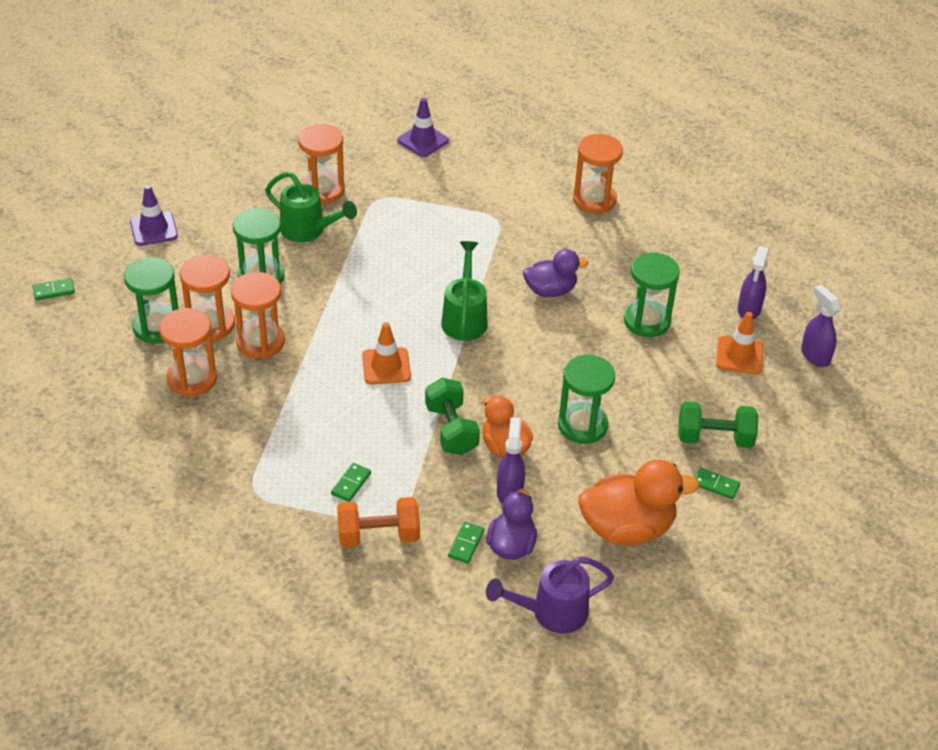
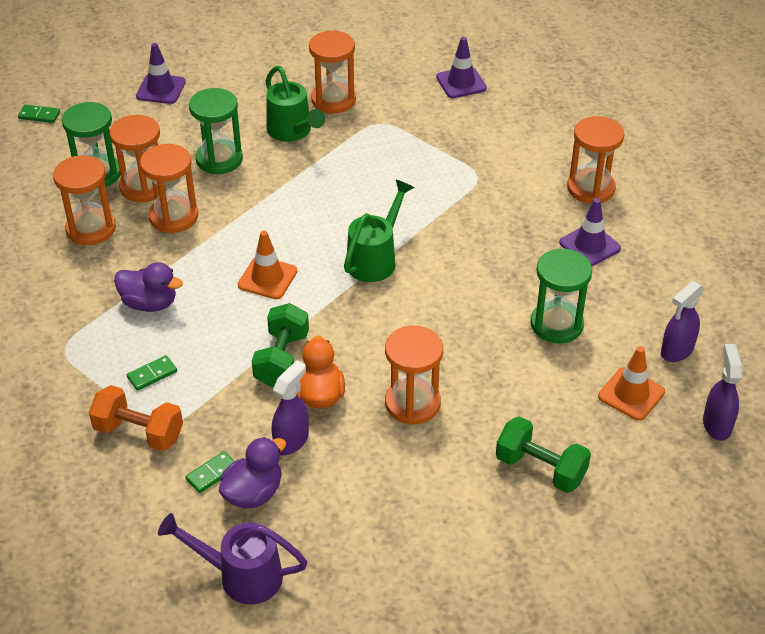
camera: 30 degrees right, 0 degrees up
(550, 290) = (479, 261): purple duck -> purple duck (149, 303)
(582, 425) = (412, 403): green hourglass -> orange hourglass
(627, 248) = (589, 245): none -> purple traffic cone
(627, 528) = (380, 523): orange duck -> none
(716, 485) = (506, 517): green domino -> none

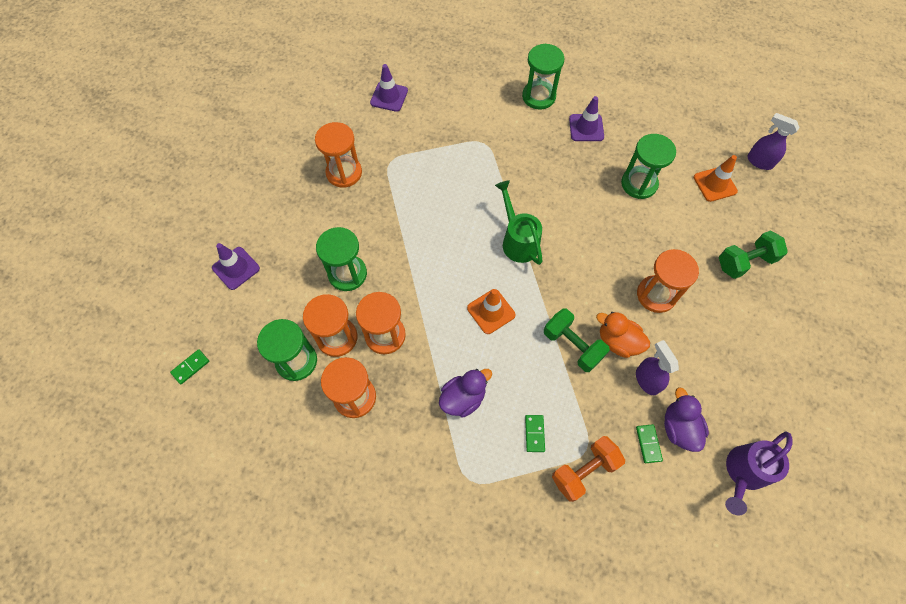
camera: 55 degrees left, 20 degrees up
(292, 131) = (356, 214): green watering can -> none
(590, 188) = (538, 96): orange hourglass -> green hourglass
(676, 351) = (695, 143): purple spray bottle -> none

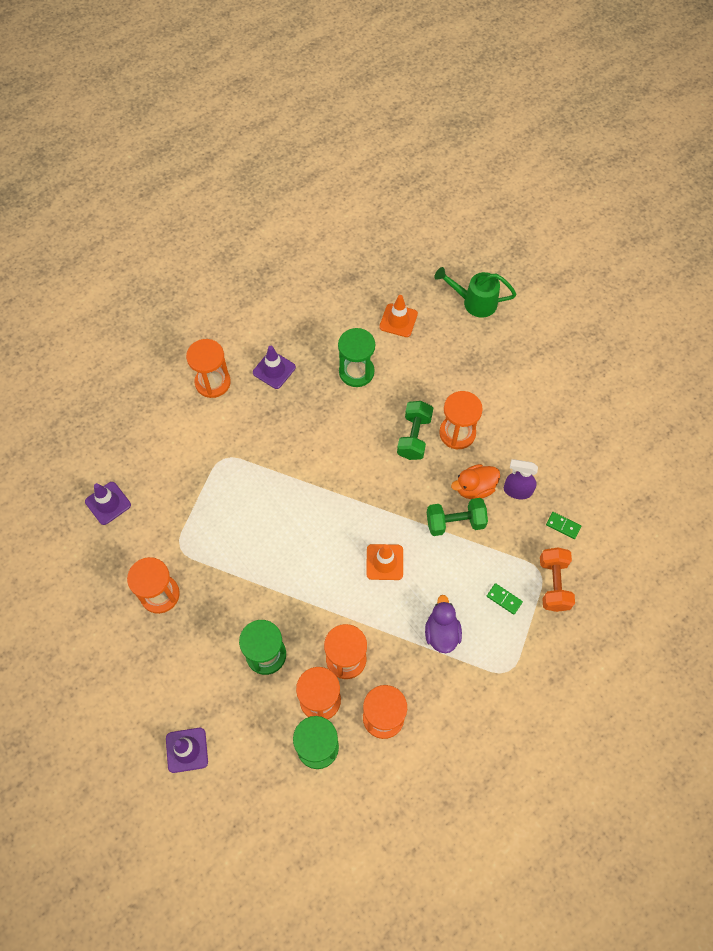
camera: 55 degrees left, 0 degrees up
(190, 367) = (258, 845): green domino -> none
(518, 241) = (338, 498): green watering can -> green watering can (475, 302)
(538, 96) = (213, 382): green hourglass -> orange hourglass
(679, 428) = (565, 496): purple duck -> none
(743, 472) = (622, 480): purple watering can -> none
(745, 262) = (475, 353): green dumbbell -> green dumbbell (414, 437)
(759, 161) = (403, 275): purple spray bottle -> none

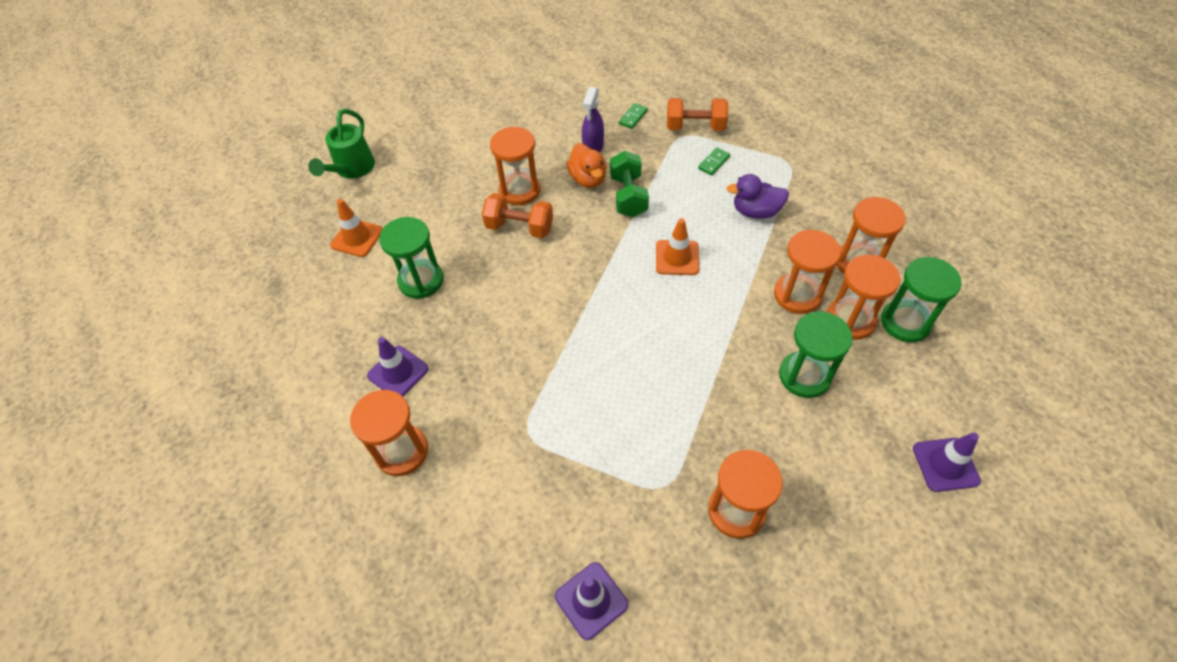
camera: 85 degrees left, 10 degrees down
(414, 437) = (520, 227): green dumbbell -> orange dumbbell

